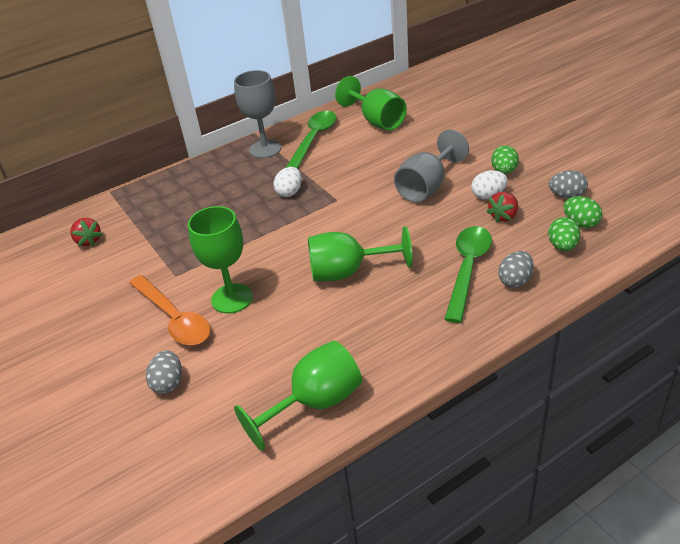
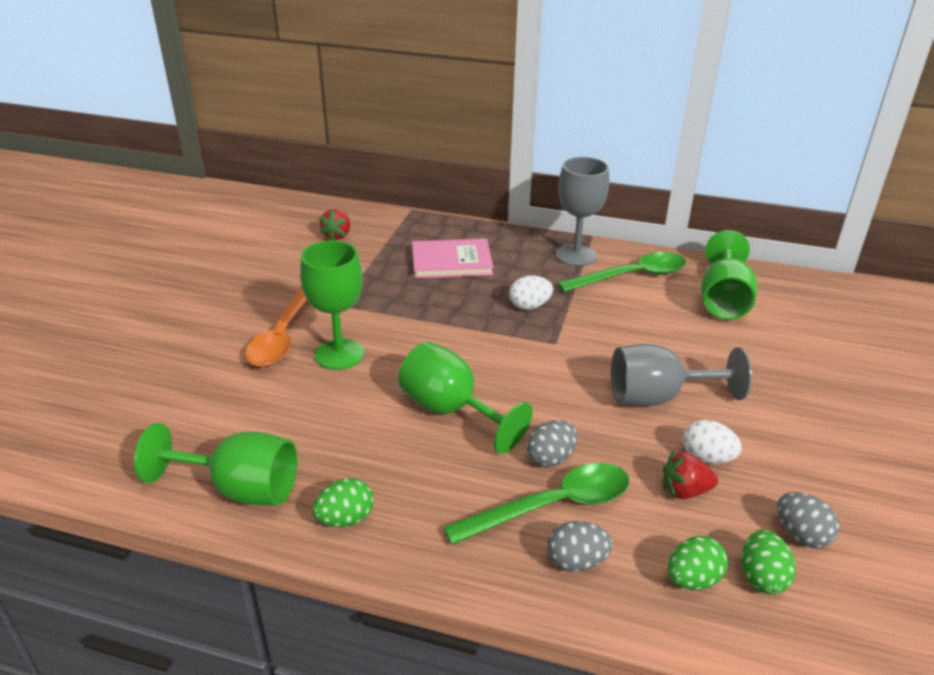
camera: 45 degrees right, 5 degrees down
(168, 383) = (199, 377): grey egg -> grey egg (551, 458)
(199, 202) = (451, 262): none -> pink book
(504, 171) = (772, 448): green egg -> green egg (345, 519)

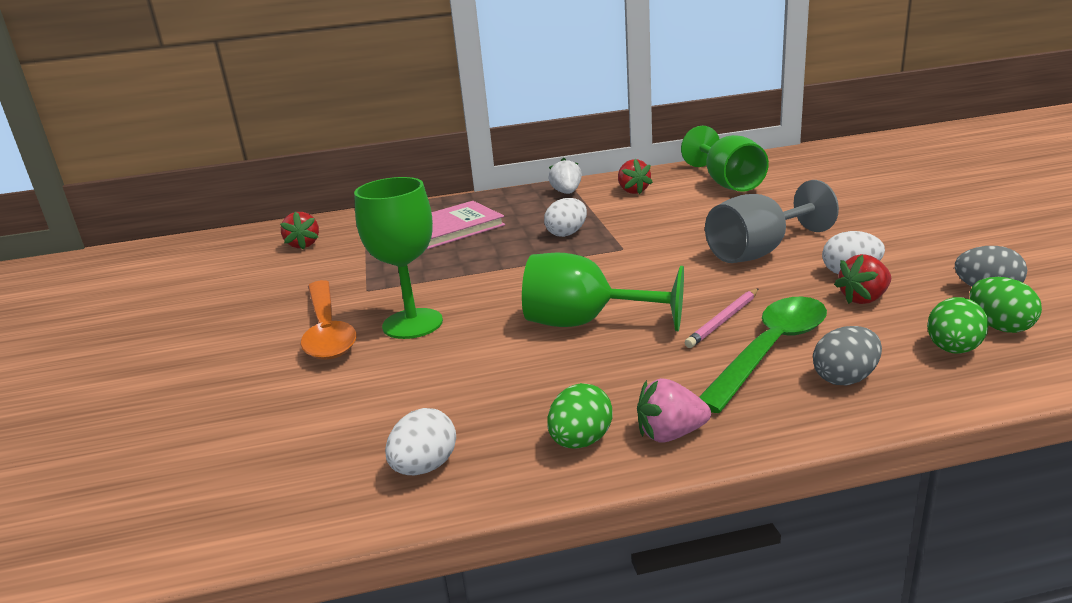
camera: 25 degrees left, 10 degrees down
(240, 489) = (425, 467): green goblet -> white egg
(405, 544) = (670, 434): none -> pink strawberry
(551, 458) = (723, 320): grey egg -> pink pencil
(576, 255) = (567, 193): grey goblet -> white strawberry
(631, 276) = (633, 191): green spoon -> red strawberry

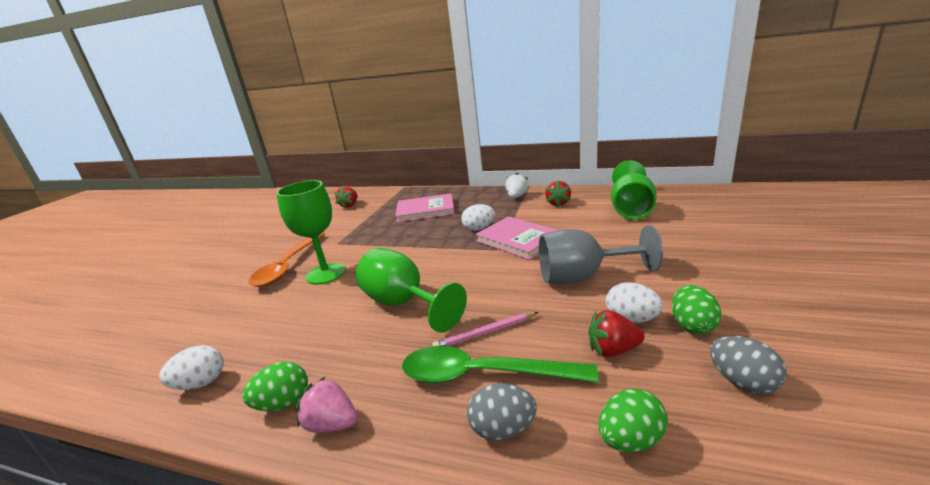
camera: 30 degrees right, 0 degrees up
(636, 235) = (518, 240): none -> pink book
(770, 350) = (483, 375): green spoon -> green spoon turned 150 degrees counterclockwise
(999, 326) = (709, 432): green egg -> green egg (692, 325)

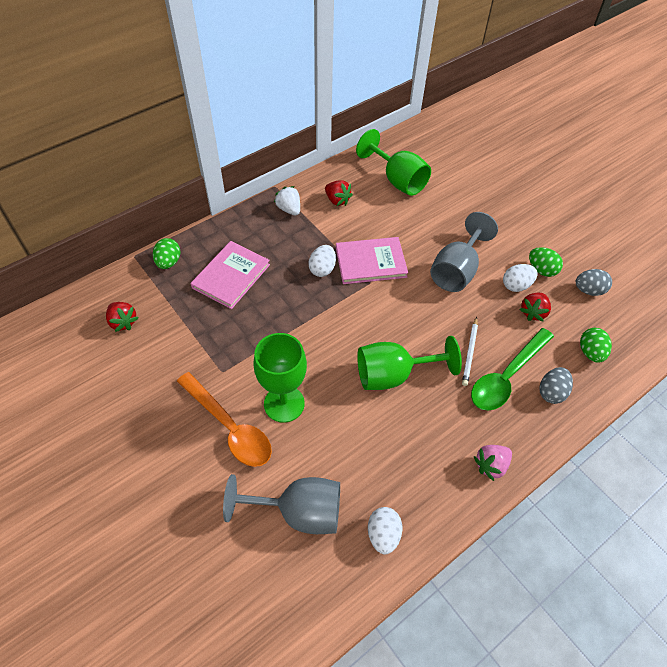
camera: 60 degrees left, 30 degrees up
(216, 326) = (299, 512): none -> grey goblet
(283, 403) = (451, 486): green egg -> green egg (169, 262)
(485, 332) = (469, 352): pink pencil -> white pencil

